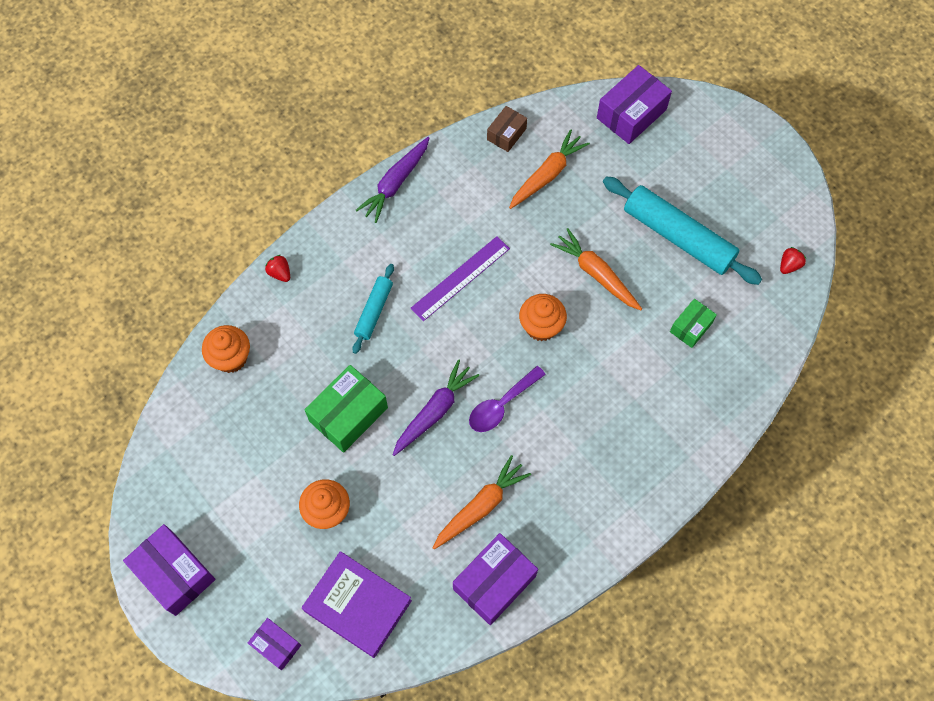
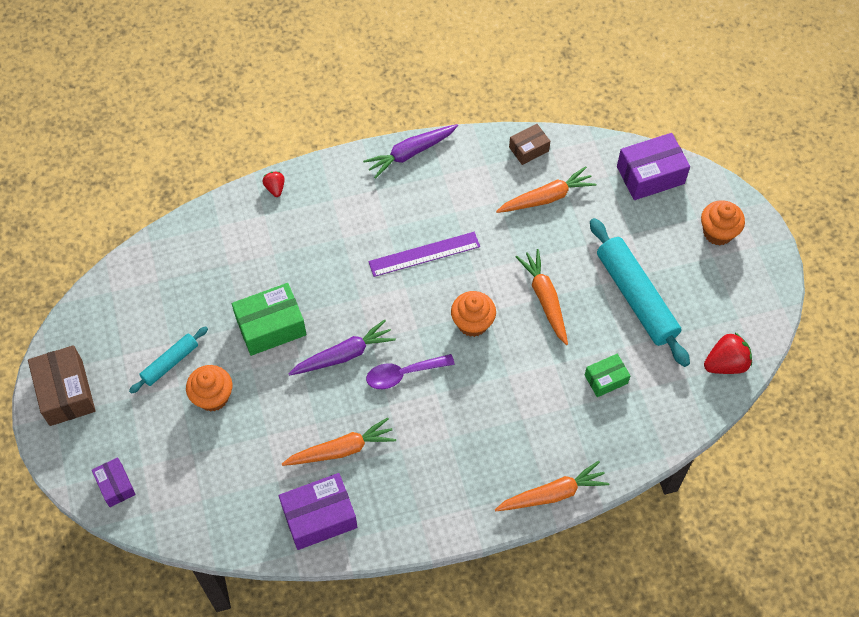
camera: 25 degrees right, 5 degrees down
(174, 573) = (66, 392): purple box -> brown box
(231, 358) = (199, 240): orange cupcake -> orange cupcake (718, 232)
(358, 605) = (197, 484): purple book -> none
(374, 311) = (336, 251): turquoise rolling pin -> turquoise rolling pin (170, 363)
(699, 459) = (552, 494): none -> orange carrot
(789, 265) = (725, 363): red strawberry -> red strawberry, size x1.73

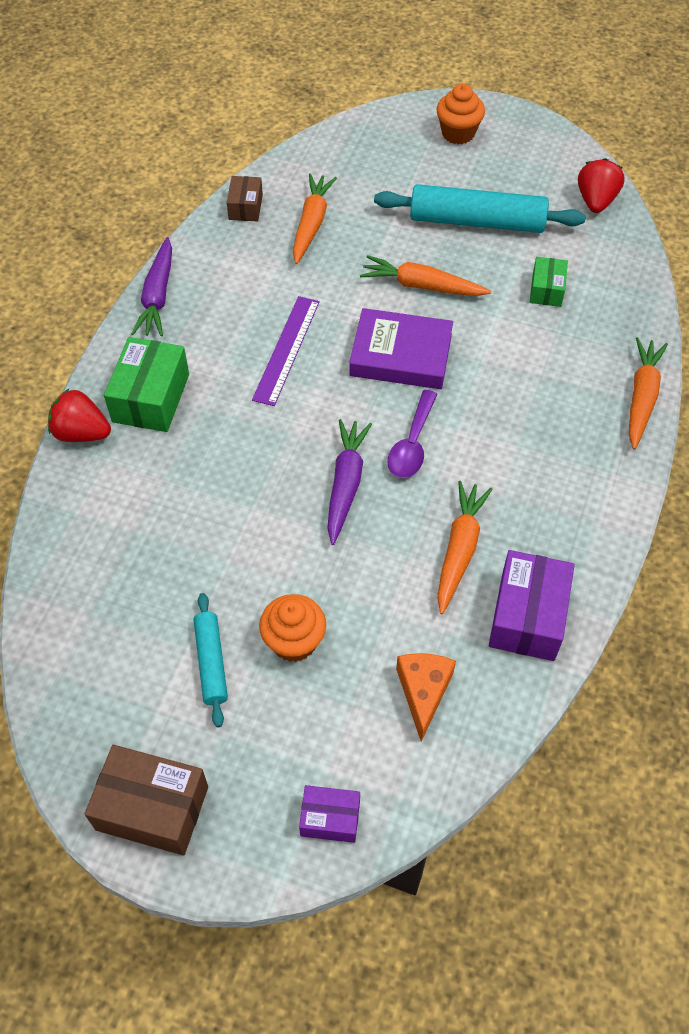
camera: 55 degrees left, 5 degrees down
(226, 488) = (423, 692): none -> orange cheese
(271, 327) = (252, 533): green box -> green box (151, 398)
(275, 188) = (82, 433): red strawberry -> red strawberry, size x1.73
(472, 323) = (401, 355): orange cupcake -> purple book
(650, 175) = (357, 142): purple box -> none

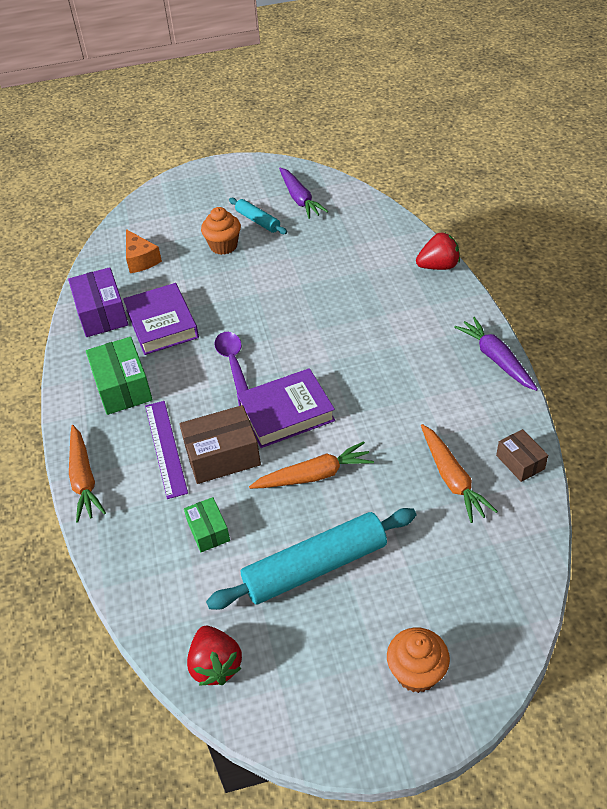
camera: 150 degrees right, 10 degrees down
(151, 398) = (422, 302): green box -> green box (122, 387)
(152, 808) = (237, 174): brown box -> brown box (222, 456)
(287, 350) = (369, 373): purple ruler -> purple ruler (165, 448)
(330, 818) = (155, 204): purple box -> none
(345, 484) = (256, 321): purple carrot -> purple carrot (299, 199)
(459, 550) = (162, 324): orange carrot -> purple book

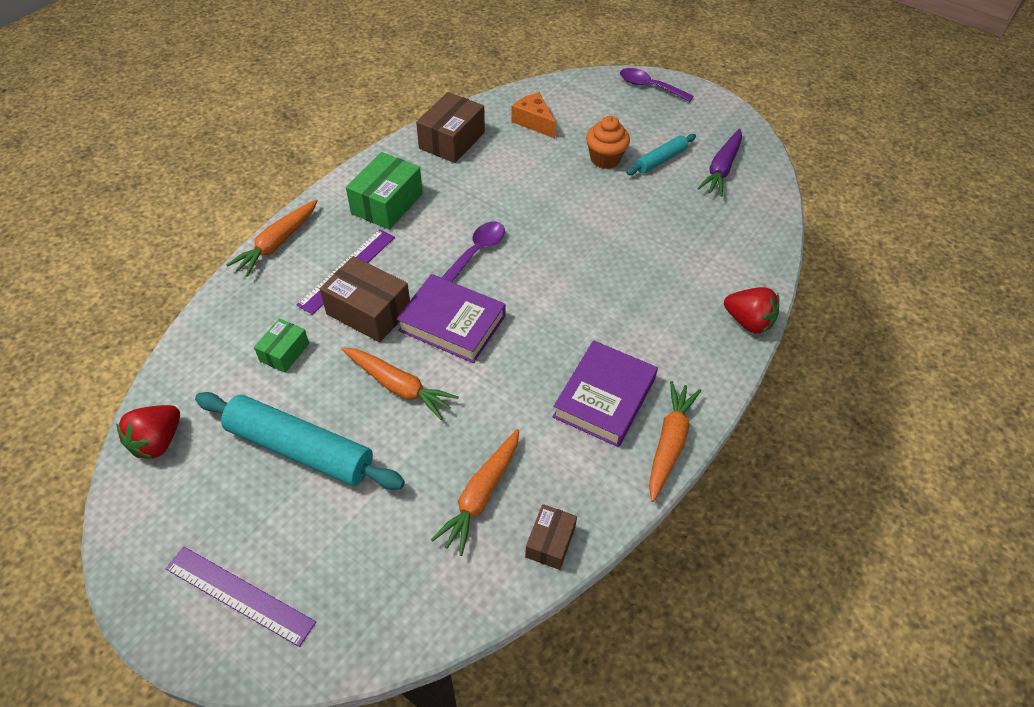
camera: 45 degrees right, 5 degrees up
(102, 314) = (452, 140): purple box -> brown box
(140, 260) = (534, 122): orange cheese -> orange cheese turned 120 degrees clockwise
(162, 324) = (476, 181): purple book -> purple book (604, 398)
(182, 184) = (649, 86): none -> purple spoon
(258, 221) = (660, 160): turquoise rolling pin -> turquoise rolling pin turned 45 degrees clockwise
(416, 672) = (239, 595): orange cupcake -> purple ruler
(496, 359) = (669, 443): purple carrot -> orange carrot

